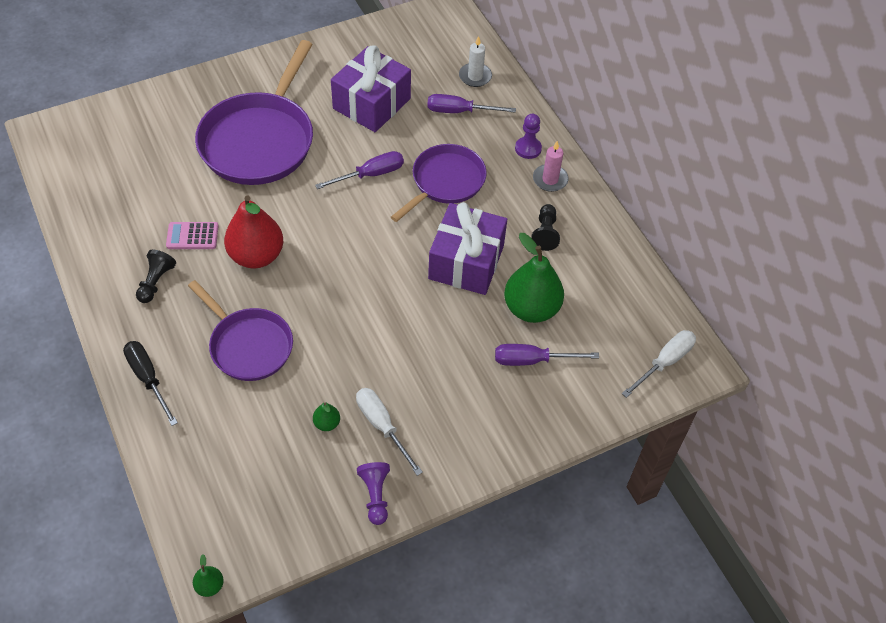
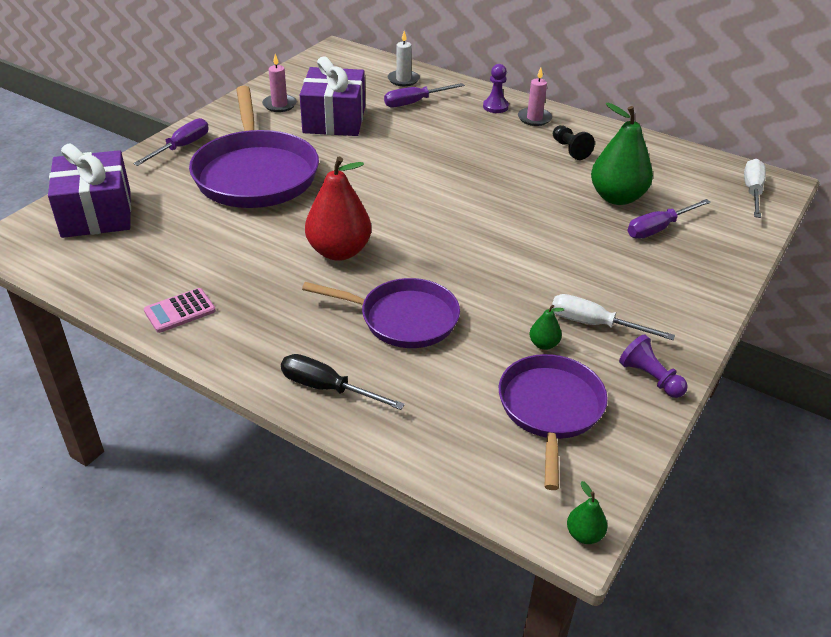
camera: 30 degrees left, 15 degrees down
(156, 282) = (255, 309): black pawn -> none
(192, 236) = (258, 261): pink calculator -> pink calculator (180, 311)
(341, 64) = (279, 105): none -> pink candle
(370, 174) = (384, 162): purple screwdriver -> purple screwdriver (181, 147)
(445, 182) = (453, 146): purple pan -> purple pan (550, 409)
(466, 262) = (530, 188): purple gift -> purple gift (97, 214)

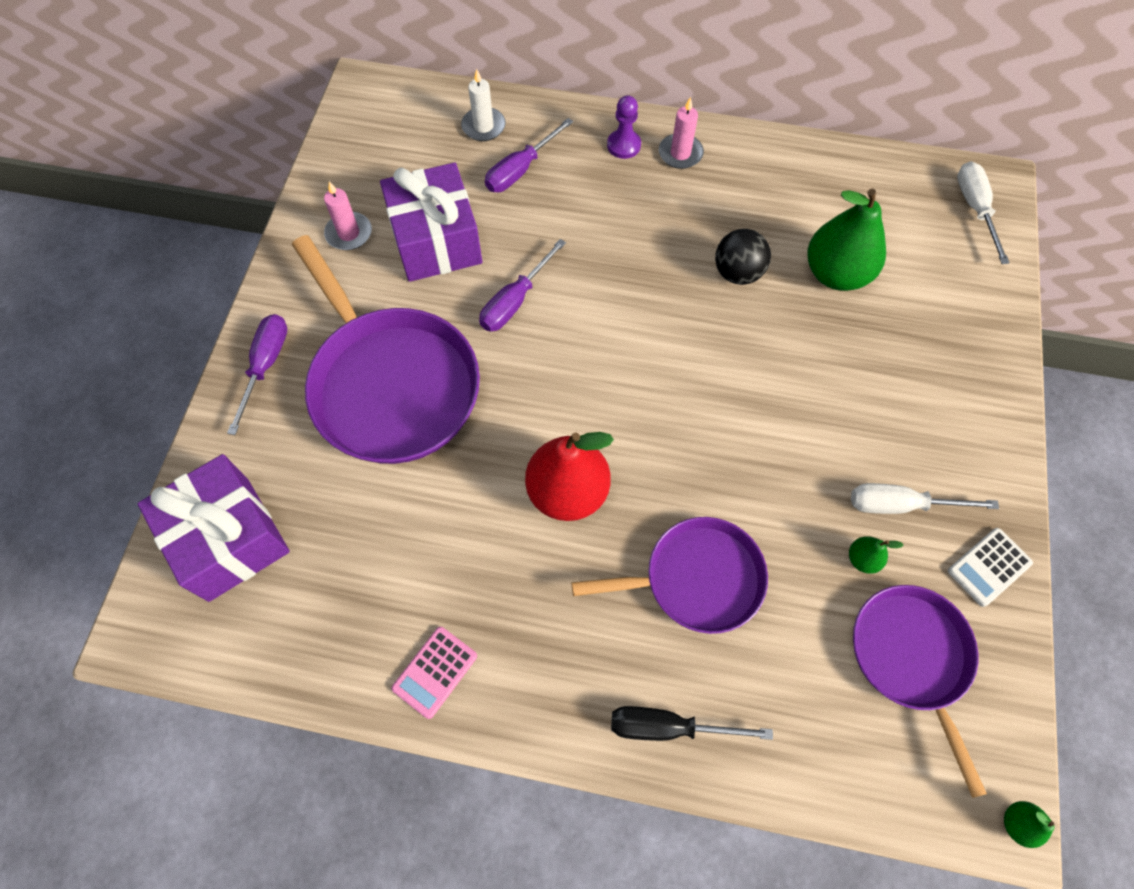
camera: 20 degrees left, 25 degrees up
(539, 180) = (737, 273): none -> black ball
(570, 150) = (747, 201): black pawn -> none
(650, 378) = (989, 567): purple pawn -> white calculator
(658, 228) = (902, 314): purple screwdriver -> purple screwdriver (515, 301)

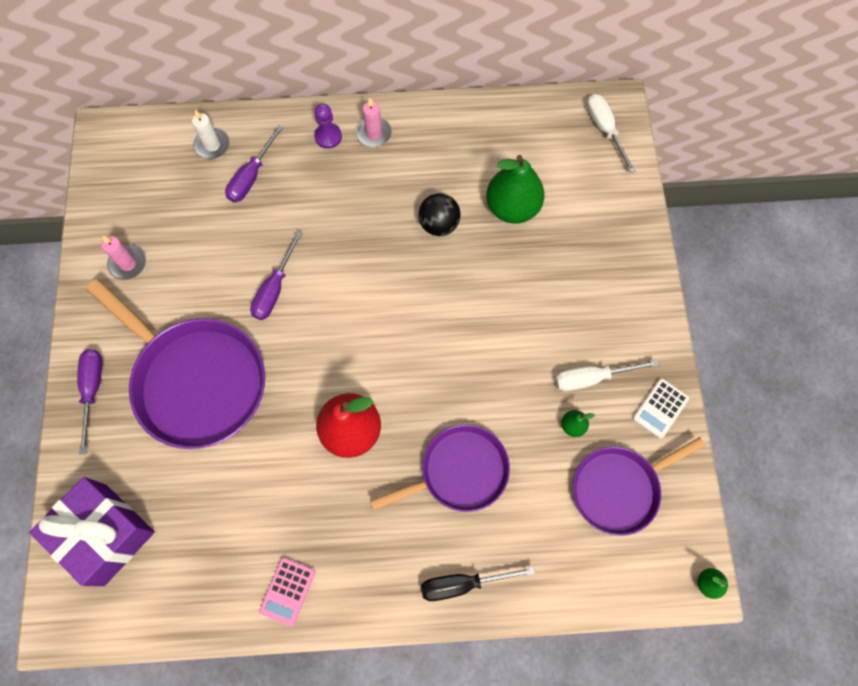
camera: 15 degrees left, 5 degrees up
(436, 240) = (199, 253): purple gift -> none
(911, 658) = (619, 488): purple pan -> purple pan turned 90 degrees counterclockwise

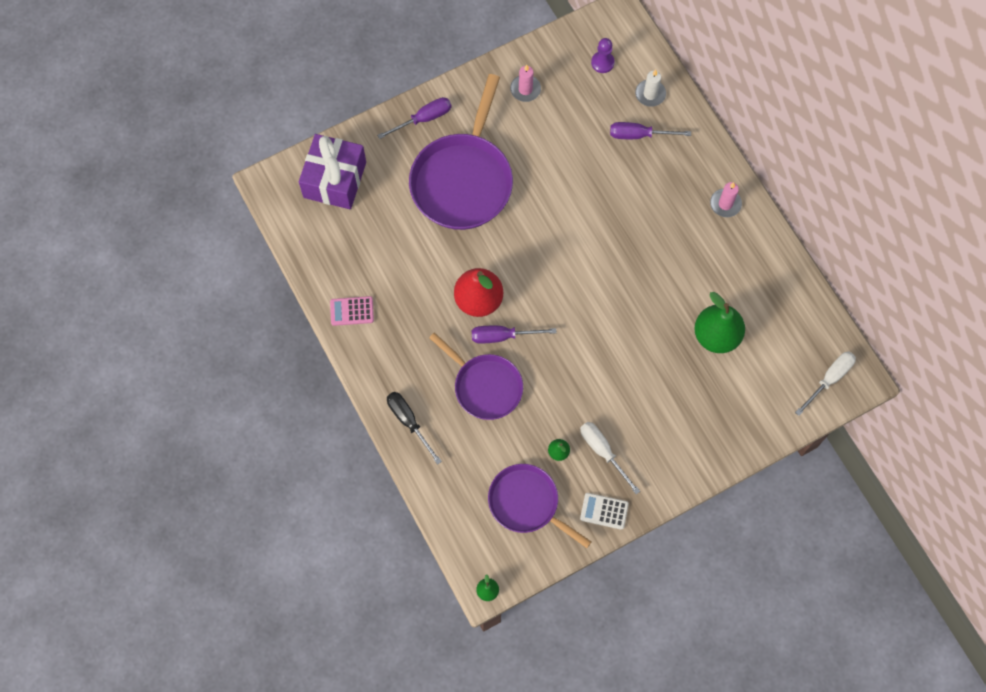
camera: 65 degrees right, 0 degrees up
(275, 289) = (557, 197): purple screwdriver -> purple screwdriver (502, 336)
(328, 136) = (704, 172): purple pawn -> purple pawn (602, 63)
(439, 224) = (672, 287): black ball -> none

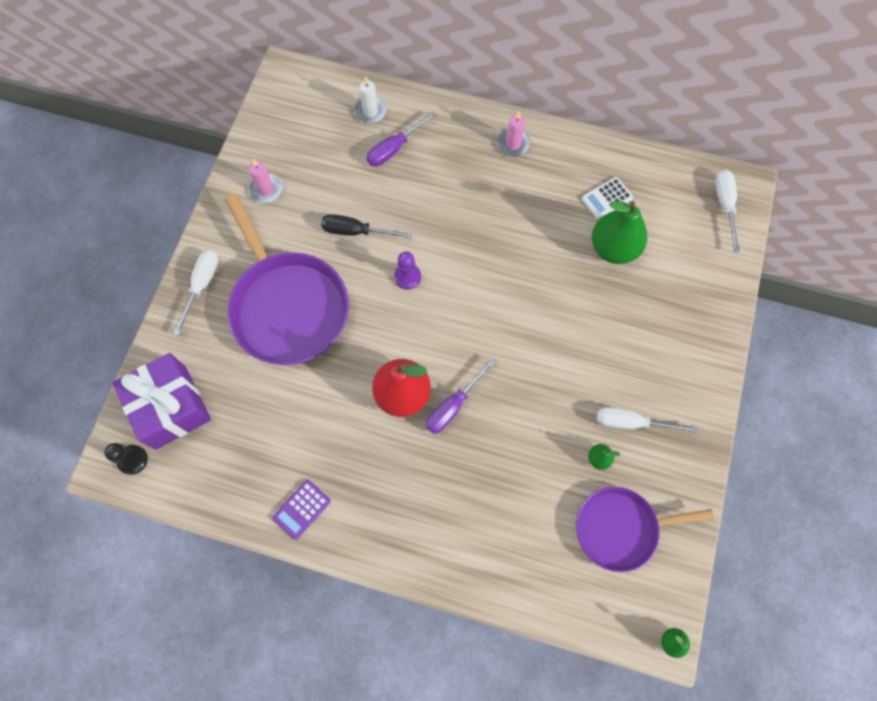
camera: 45 degrees left, 0 degrees up
(285, 191) = (132, 460): none -> black pawn
(352, 311) = (302, 509): pink calculator -> purple calculator
(409, 422) = (452, 559): black screwdriver -> black screwdriver (356, 231)
(423, 119) = (201, 286): purple screwdriver -> white screwdriver
(485, 386) = (483, 462): purple pan -> none
(602, 63) = (308, 118): purple pawn -> purple pawn (407, 277)
(604, 511) = (684, 471): white calculator -> white calculator (606, 198)

